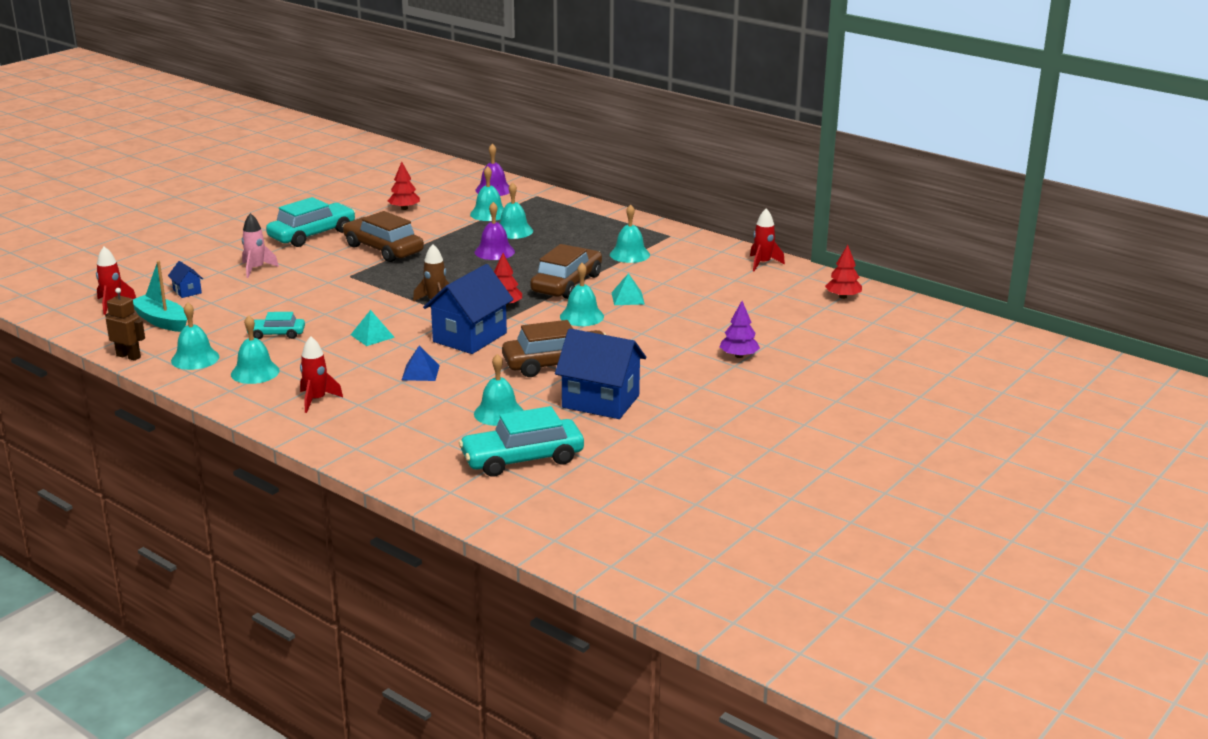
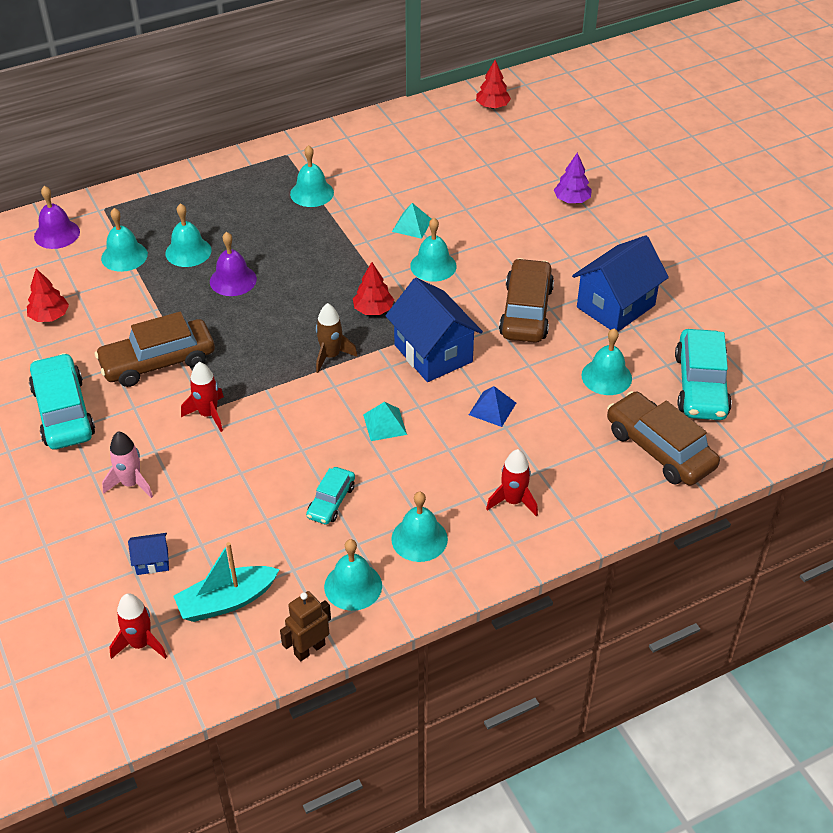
camera: 65 degrees left, 20 degrees up
(567, 284) = (351, 253): brown car -> brown car (659, 449)
(762, 263) = (393, 123): red rocket -> red rocket (208, 414)

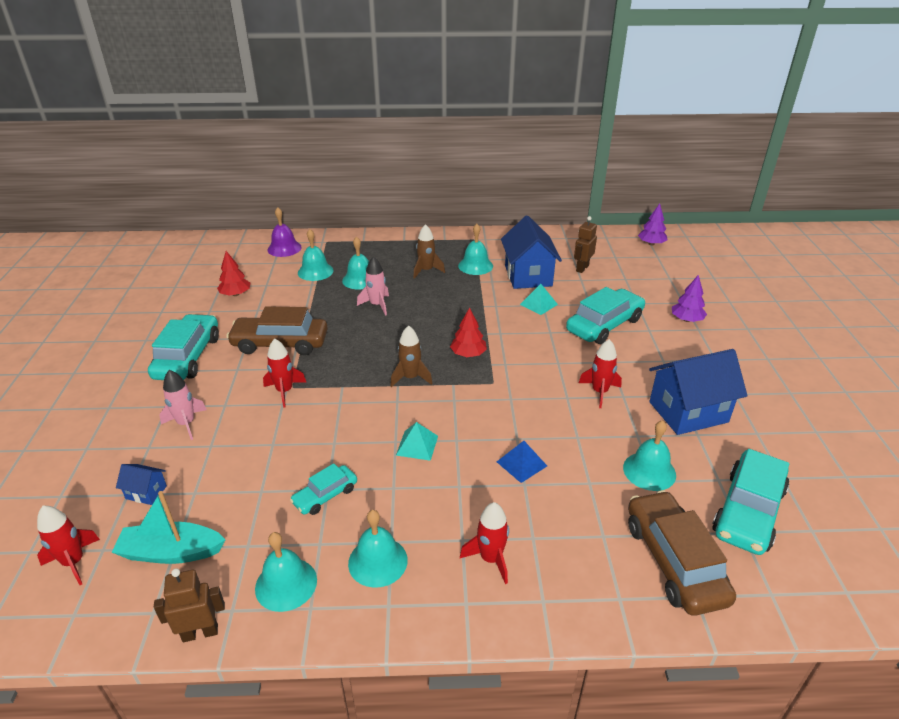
camera: 25 degrees right, 10 degrees down
(233, 280) = (377, 305): purple bell -> pink rocket
(259, 216) = (426, 271): none -> brown rocket
(433, 163) = (582, 268): none -> brown robot
(433, 266) = (538, 336): turquoise bell -> none
(433, 353) = (496, 401): blue house -> blue house (528, 276)
(492, 106) = (651, 244): red tree -> purple tree
(493, 231) = (604, 325): none -> turquoise car
(526, 311) = (599, 392): brown car -> red rocket

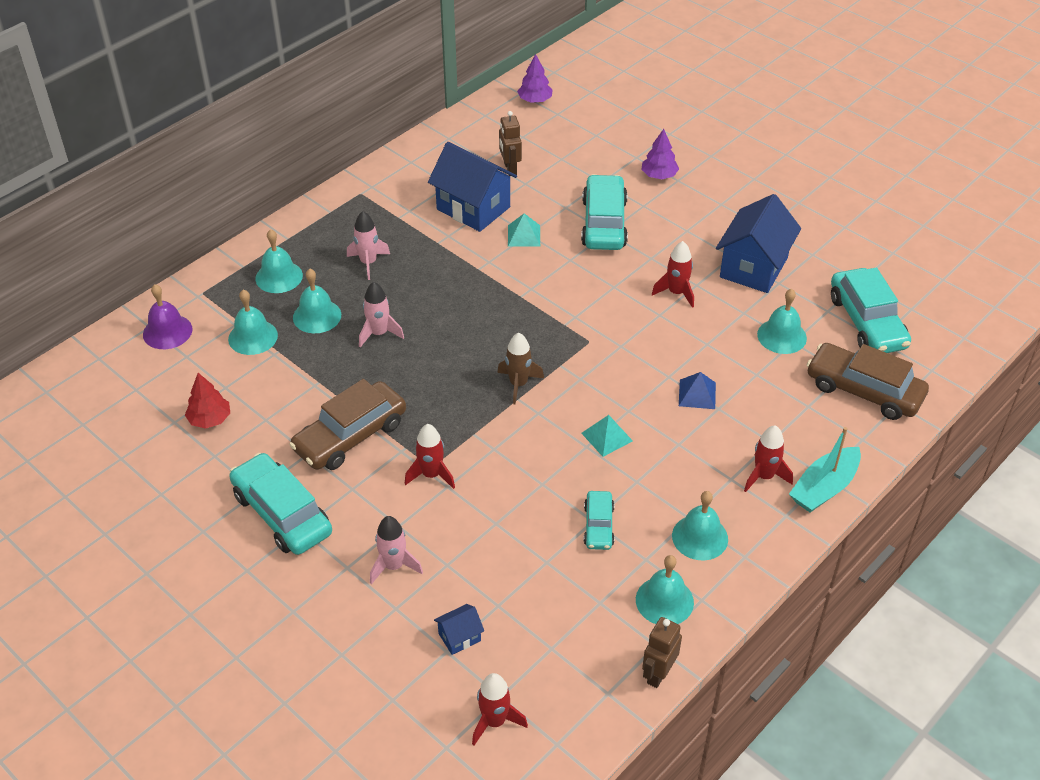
camera: 45 degrees left, 10 degrees up
(171, 552) = (554, 653): turquoise boat -> turquoise boat (824, 488)
(426, 271) = (368, 263): brown rocket -> pink rocket
(468, 354) = (533, 328): red tree -> none
(475, 266) = (408, 226): turquoise bell -> turquoise bell (279, 277)

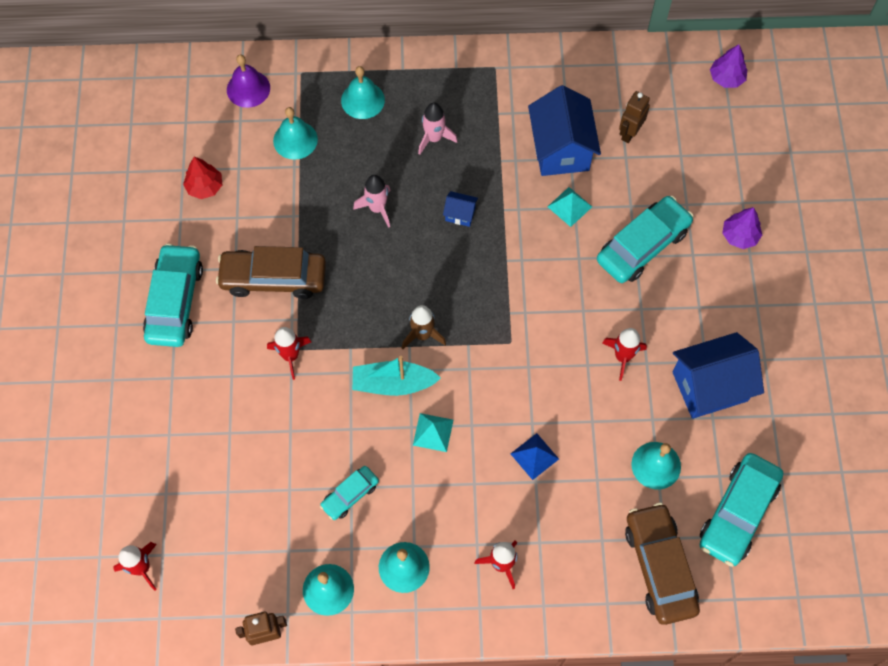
camera: 45 degrees right, 20 degrees up
(317, 316) = (353, 157): turquoise bell -> none
(394, 566) = (198, 403): pink rocket -> none
(459, 637) = (183, 491): blue house -> blue house (460, 214)
(824, 488) = (531, 613): turquoise boat -> turquoise boat (393, 383)

